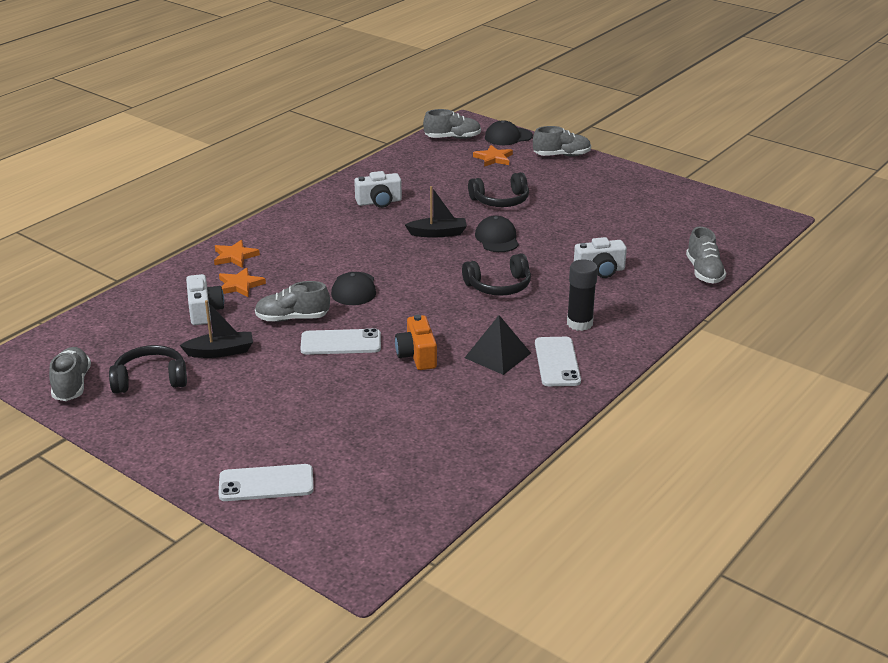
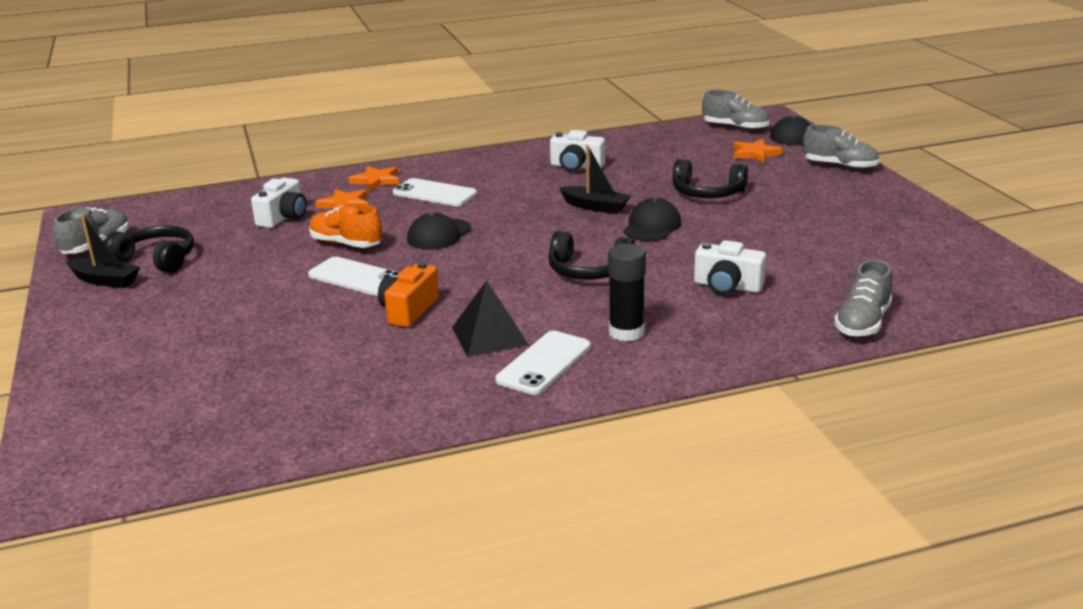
camera: 35 degrees right, 5 degrees down
(220, 352) = (244, 254): black boat -> black boat (105, 280)
(266, 483) = (103, 378): white phone -> white phone (434, 193)
(292, 318) = (346, 244): grey shoe -> orange shoe

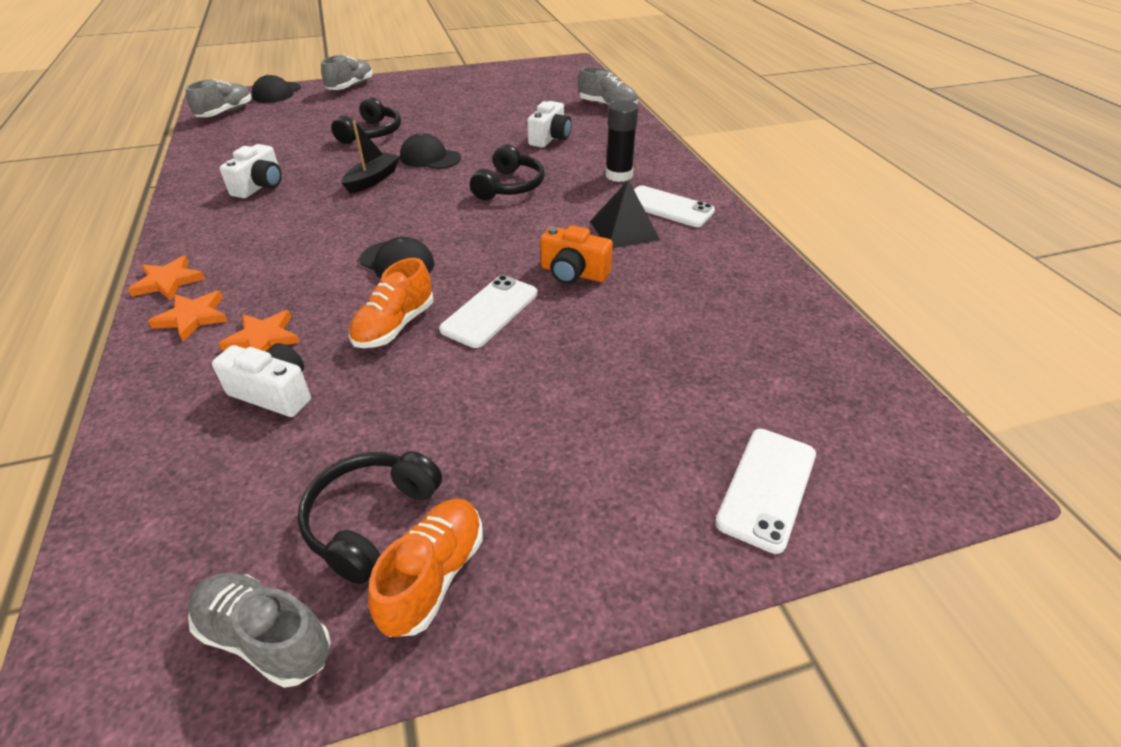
camera: 90 degrees left, 15 degrees up
(105, 280) = (433, 576): black boat -> orange shoe
(434, 193) = (272, 270): white phone -> white phone (766, 488)
(755, 154) = (298, 110): orange star -> orange star (168, 281)

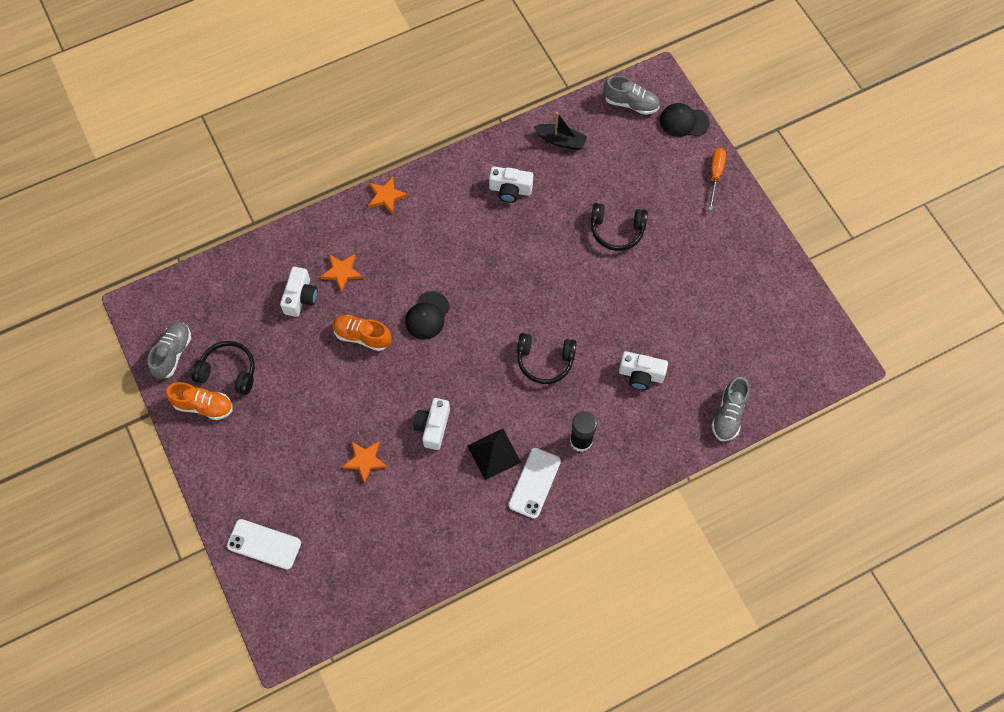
camera: 80 degrees right, 25 degrees up
(193, 317) = (355, 227): orange star -> orange star (365, 460)
(350, 86) = (715, 175): grey shoe -> orange screwdriver
(372, 180) = (535, 261): black boat -> black boat (560, 140)
(430, 158) = (581, 290): black cap -> none
(490, 311) = (384, 385): white phone -> none
(573, 273) = (433, 427): orange camera -> white camera

